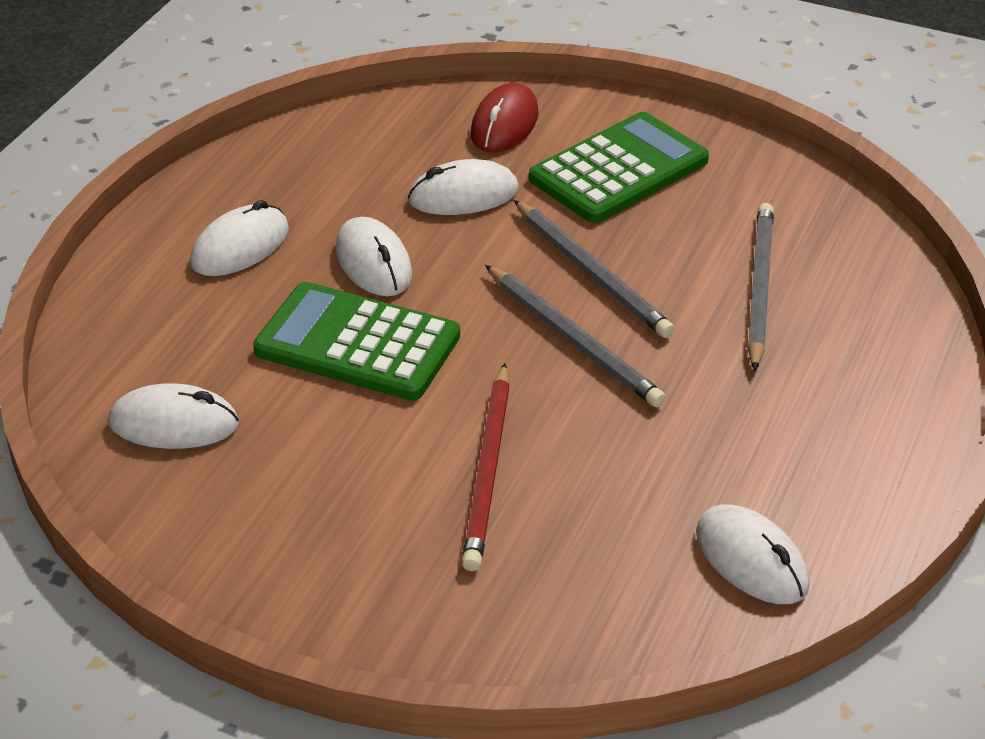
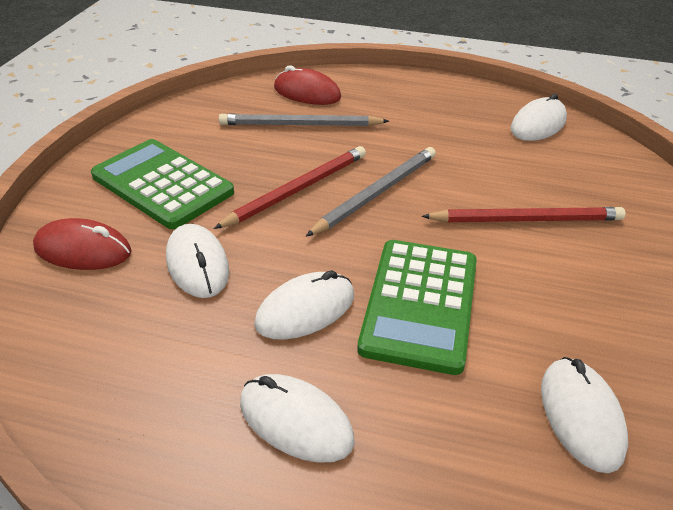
camera: 100 degrees left, 0 degrees up
(592, 273) = (297, 189): grey pencil -> red pencil
(863, 302) = (307, 93): none -> red mouse

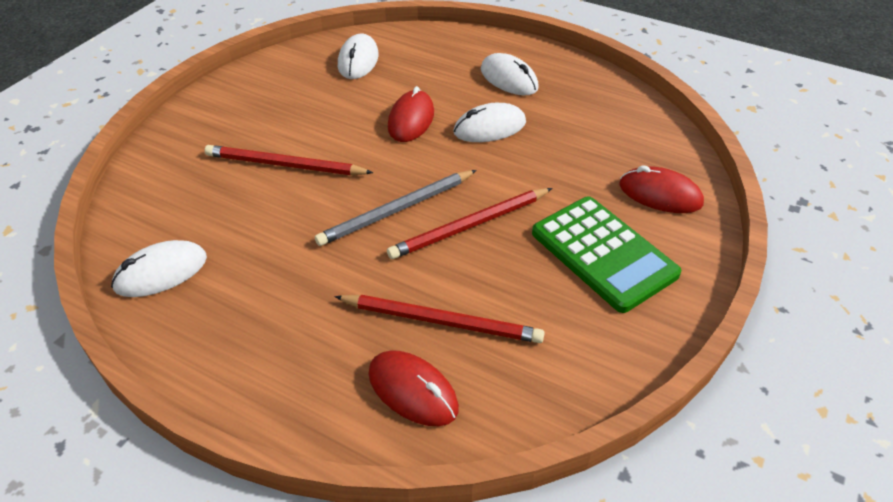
camera: 165 degrees left, 5 degrees up
(197, 264) = (565, 169): white mouse -> none
(300, 125) = (442, 321): grey pencil -> red pencil
(420, 304) = (411, 120): green calculator -> red mouse

